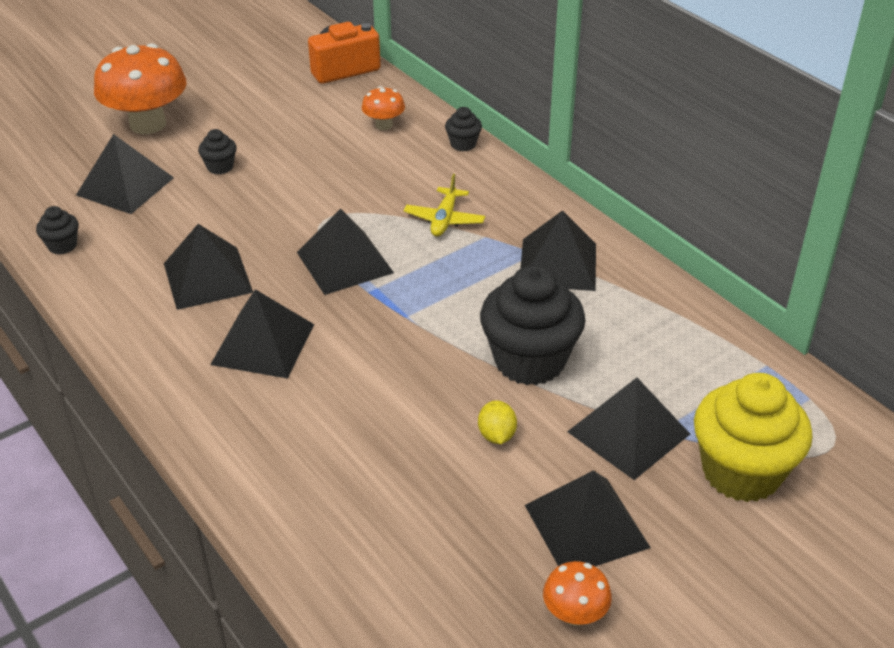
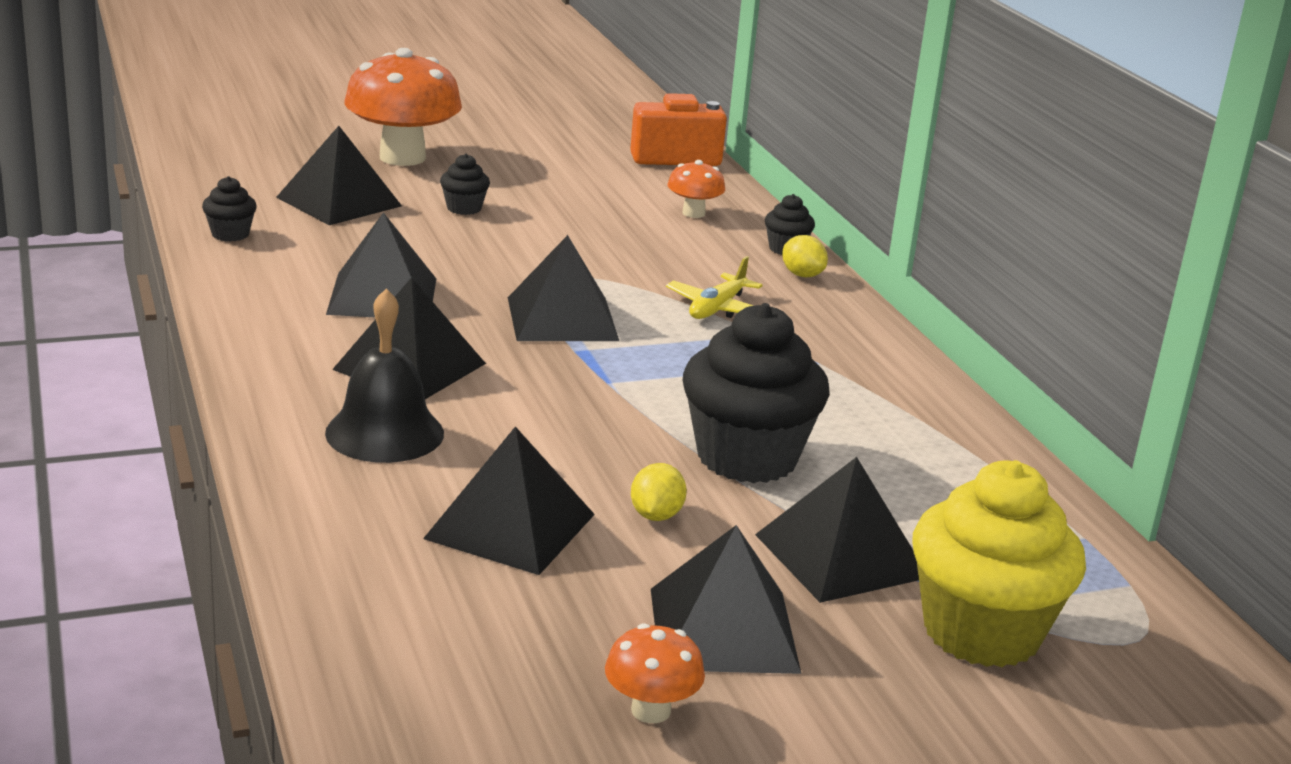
camera: 15 degrees right, 15 degrees down
(279, 416) = (384, 433): none -> black bell
(485, 168) = (802, 275): none -> yellow lemon
(558, 264) = (844, 379): black pyramid -> black pyramid (510, 526)

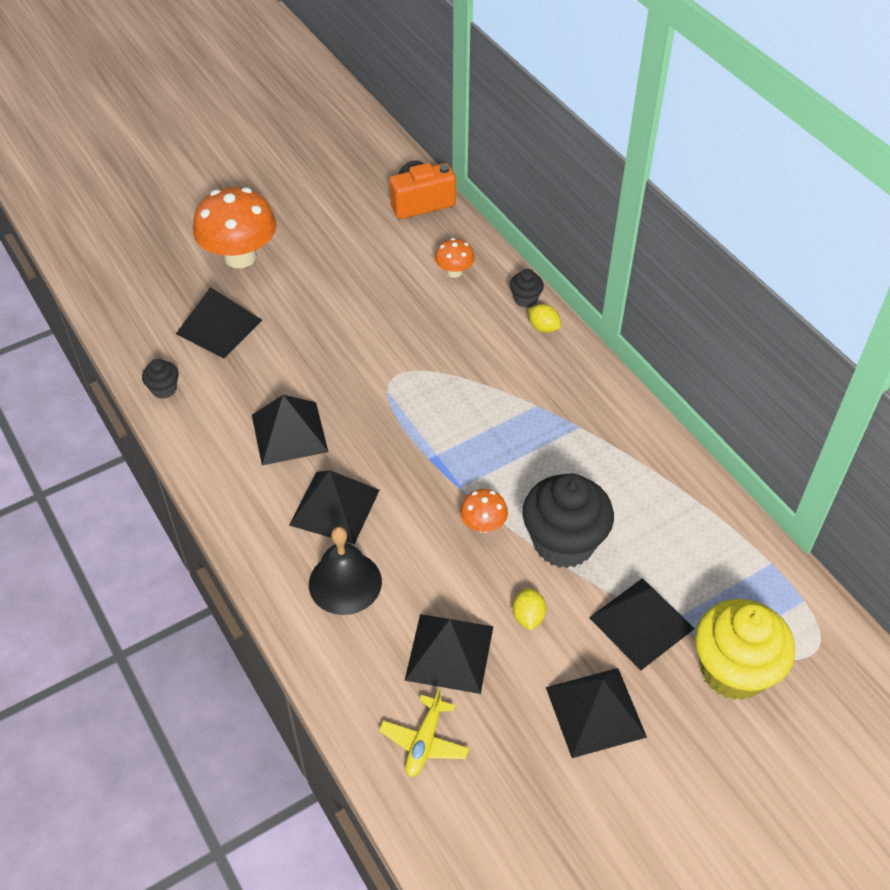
camera: 10 degrees left, 25 degrees up
(464, 208) = (304, 310): black cupcake -> none
(562, 319) = (410, 425): black pyramid -> none
(651, 710) = (577, 794): orange mushroom -> orange mushroom (483, 525)
(717, 309) = (501, 384): yellow plane -> yellow plane (424, 741)

